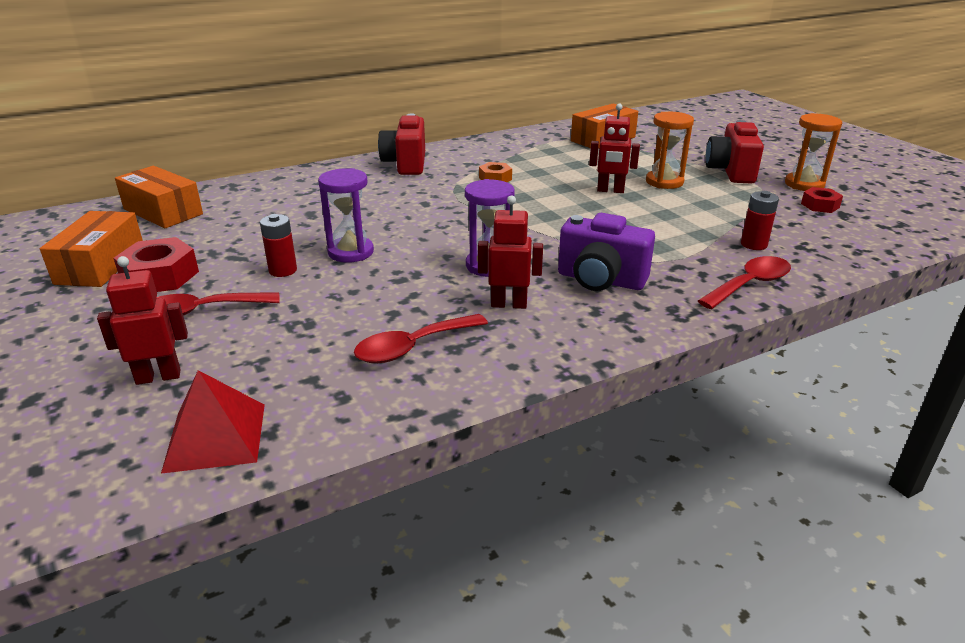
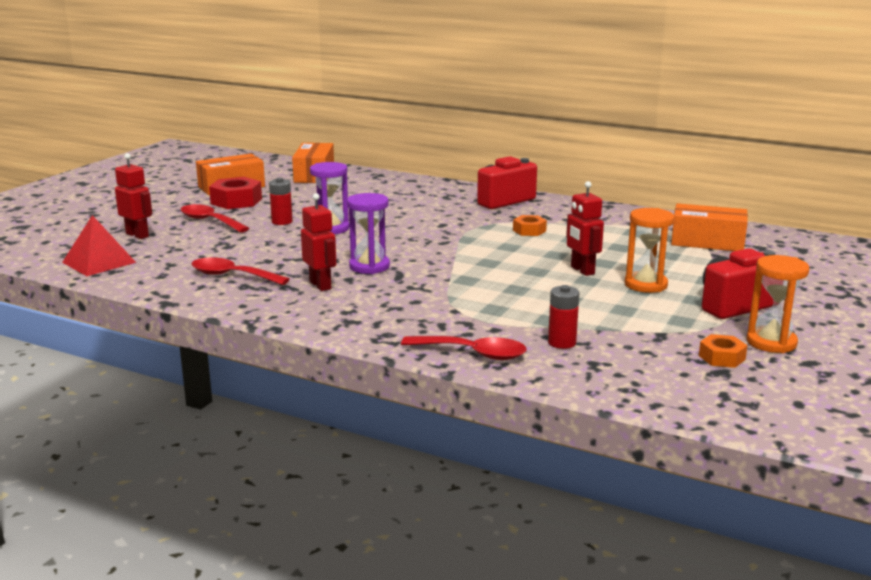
camera: 55 degrees right, 10 degrees down
(600, 280) = (399, 302): purple camera -> none
(820, 205) = (722, 357): red nut -> orange nut

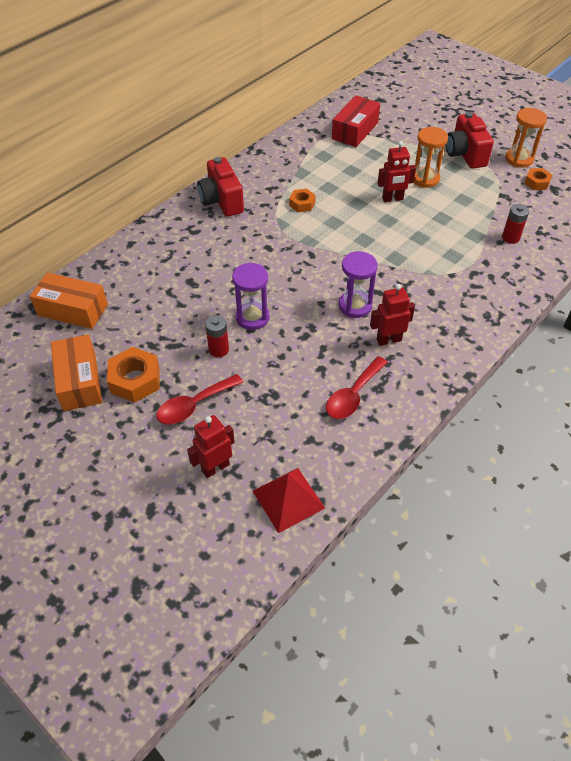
camera: 75 degrees left, 30 degrees up
(236, 201) = (135, 380): red nut -> orange nut
(473, 353) = (522, 280): red spoon -> none
(707, 242) = (355, 131): orange box -> red box

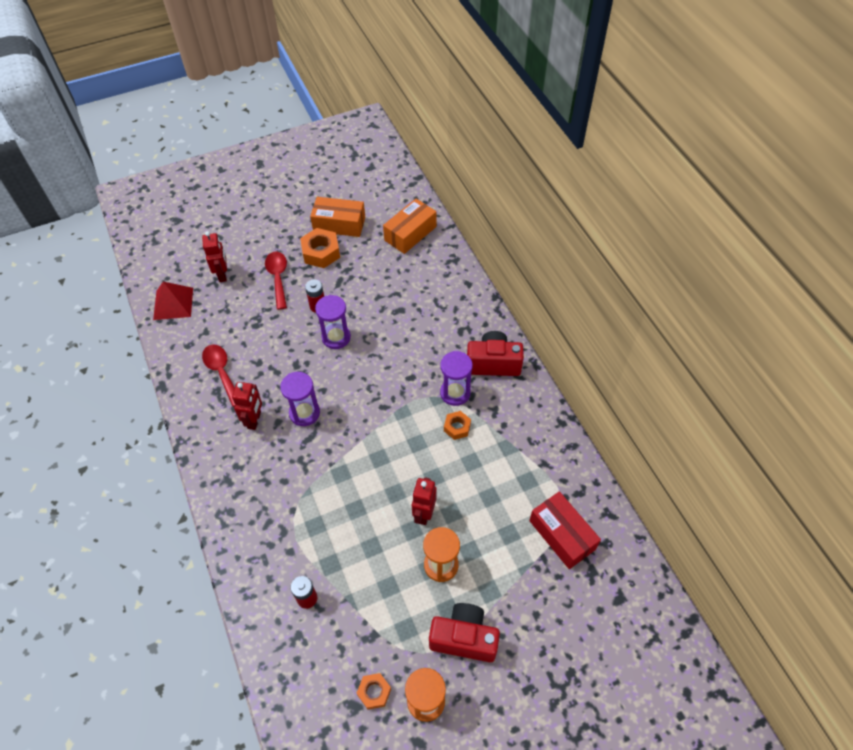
camera: 115 degrees right, 5 degrees up
(267, 215) = (455, 393): none -> purple hourglass

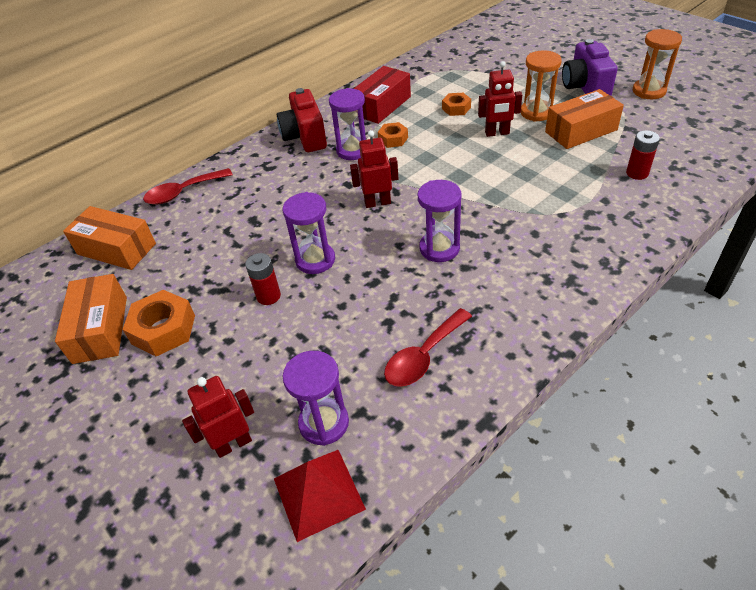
camera: 105 degrees left, 10 degrees down
(209, 314) = (324, 423): none -> purple hourglass
(254, 420) = (476, 289): red robot -> red robot (377, 203)
(278, 278) = (225, 362): red spoon -> red spoon (183, 192)
(374, 692) = (670, 114): orange nut -> orange nut (456, 108)
(391, 588) = (581, 131): none -> orange box
(464, 638) = (585, 87): red camera -> purple camera
(562, 535) = (462, 67): red box -> red box (382, 106)

